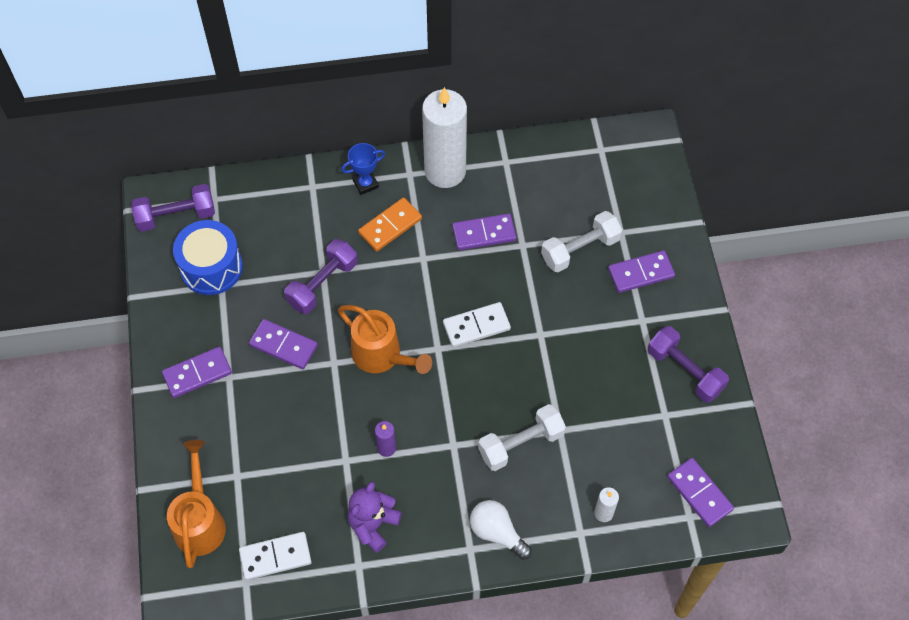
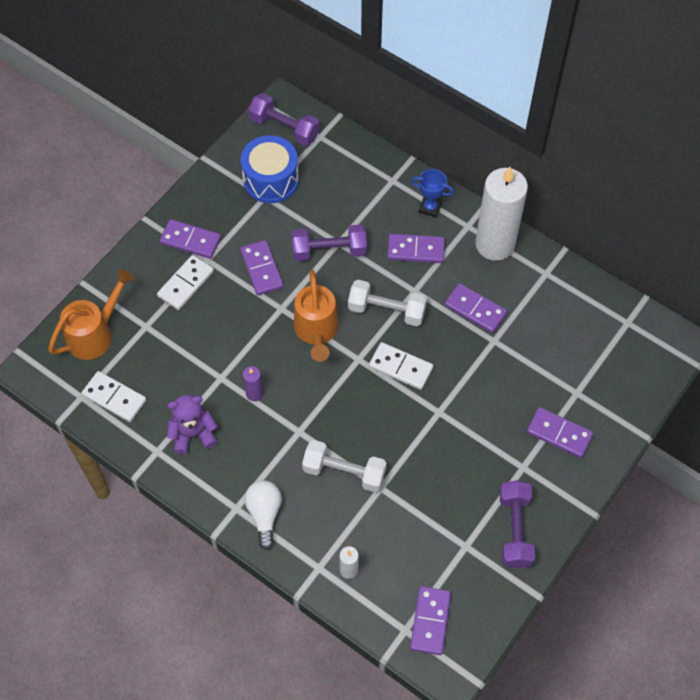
camera: 45 degrees right, 0 degrees up
(232, 412) = (185, 284): none -> white domino
(390, 226) = (415, 250): orange domino -> purple domino
(580, 249) = (532, 379): white dumbbell -> white dumbbell (386, 310)

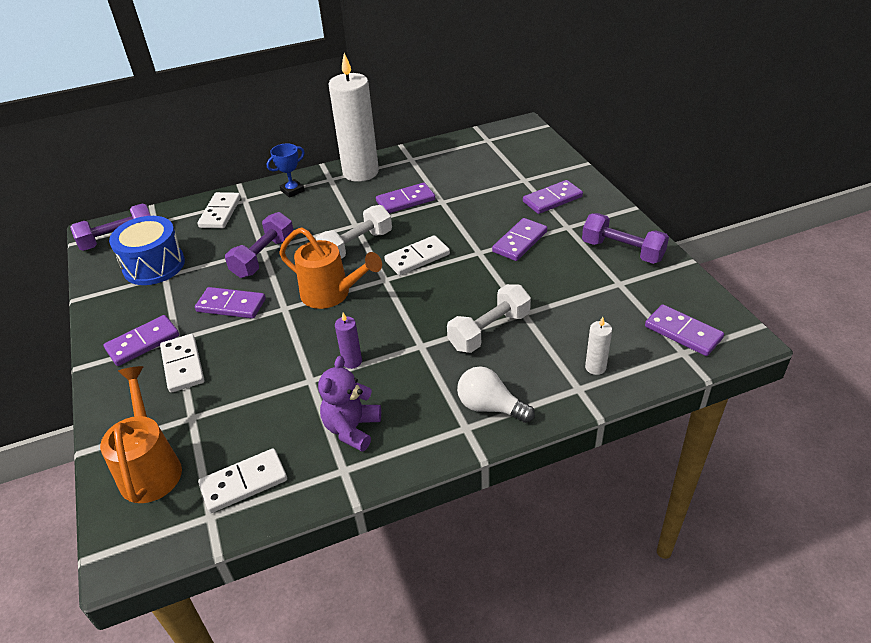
camera: 55 degrees left, 20 degrees down
(363, 175) = (220, 212): none -> white domino
(415, 250) = (320, 211): purple domino -> purple domino (520, 242)

